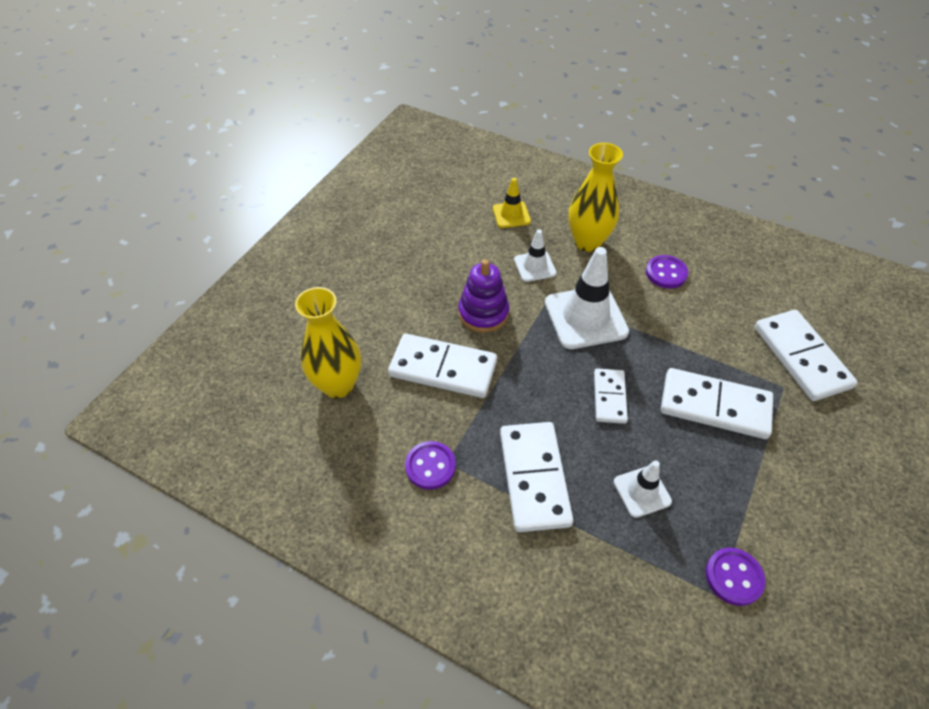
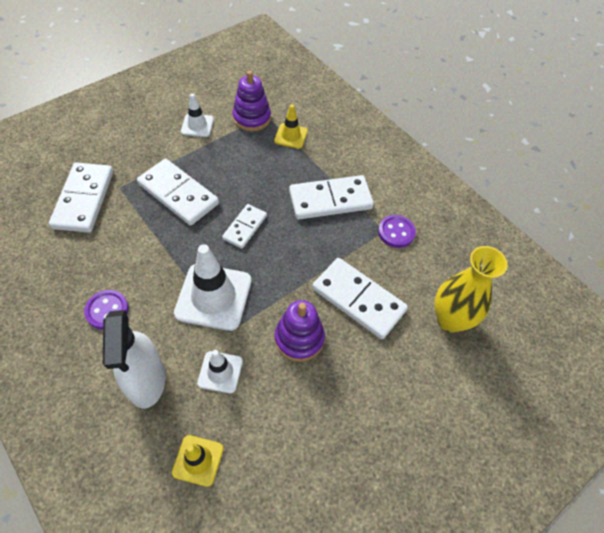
camera: 160 degrees left, 5 degrees up
(534, 478) = (330, 200): white domino -> white domino turned 60 degrees clockwise
(587, 242) = (146, 380): yellow vase -> white spray bottle
(642, 491) = (268, 168): white traffic cone -> white traffic cone (197, 125)
(653, 568) = (291, 136): none -> yellow traffic cone
(733, 577) = (252, 118): purple button -> purple stacking toy

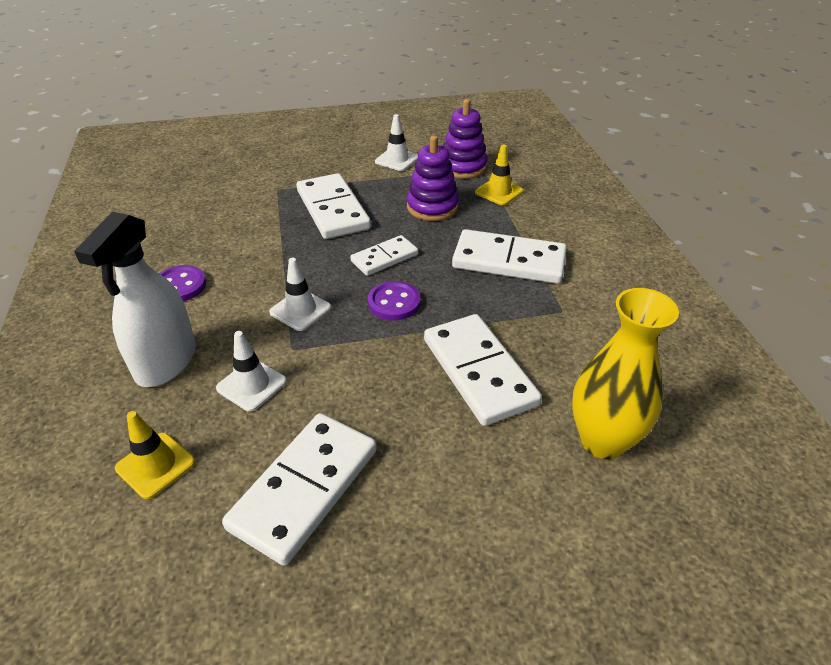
camera: 30 degrees right, 15 degrees down
(84, 199) = (235, 190): white domino -> white domino (305, 488)
(213, 297) = (300, 310): white traffic cone -> white traffic cone, size x0.55
(299, 338) = (371, 386): purple stacking toy -> purple stacking toy (432, 207)
(396, 232) = (579, 317): purple button -> purple button (394, 302)

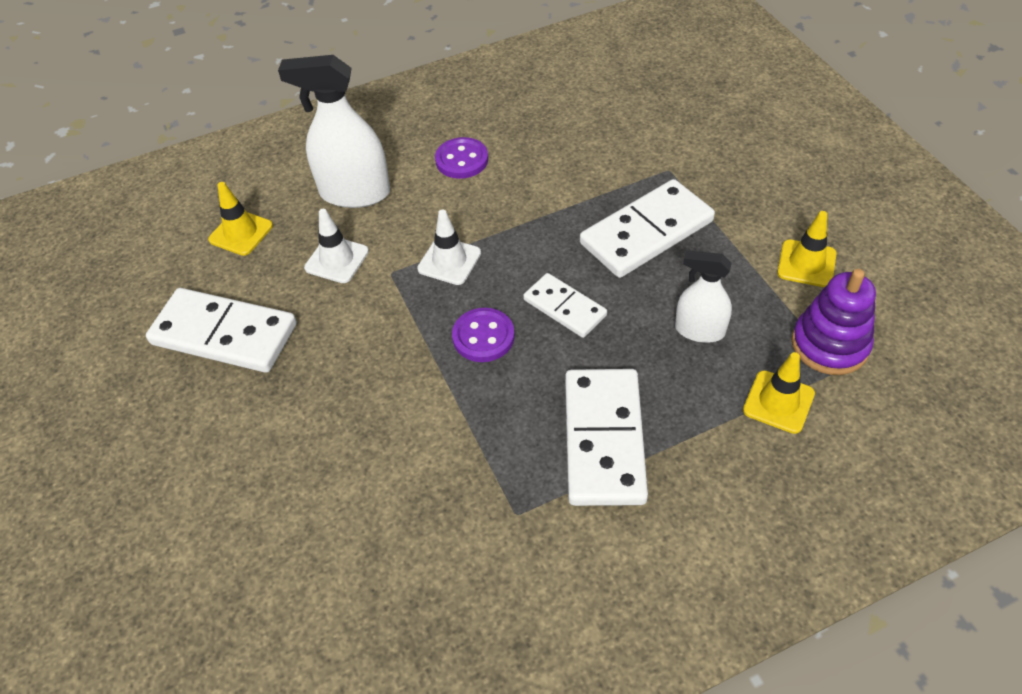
camera: 80 degrees right, 10 degrees up
(397, 160) = (806, 264): white traffic cone -> yellow traffic cone
(432, 207) = (699, 330): purple stacking toy -> white spray bottle
(478, 372) = (387, 438): white domino -> none
(602, 441) = (301, 573): yellow vase -> none

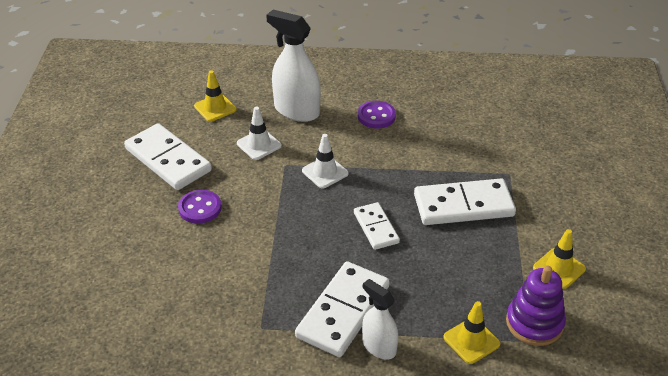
camera: 25 degrees right, 10 degrees down
(483, 337) = (313, 223): purple button -> purple button (200, 208)
(699, 330) = (452, 277): white spray bottle -> white spray bottle (379, 347)

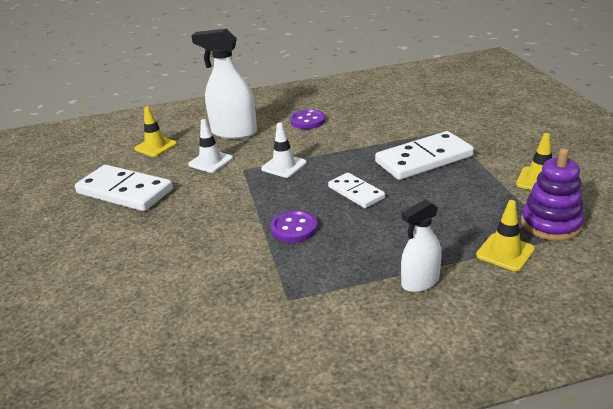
camera: 15 degrees left, 10 degrees down
(200, 208) = (174, 219): purple button -> purple button (294, 228)
(343, 311) = (365, 263): white domino -> none
(379, 347) = (420, 282): white spray bottle -> white spray bottle turned 60 degrees counterclockwise

